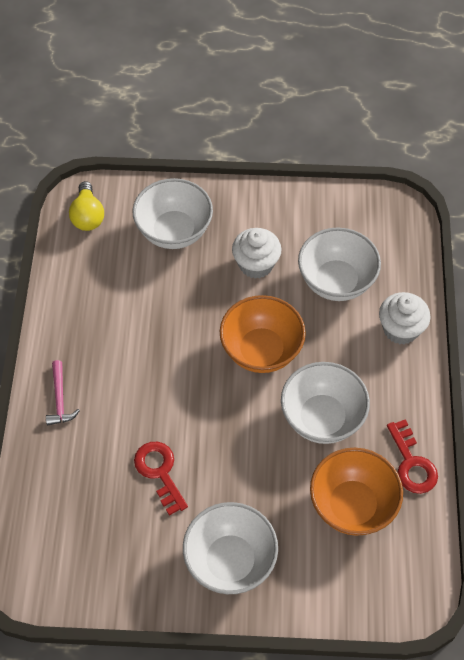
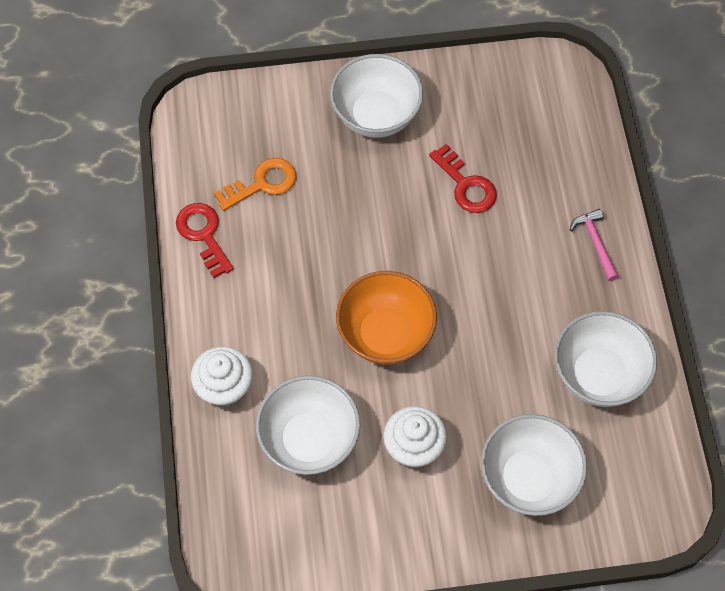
camera: 170 degrees right, 5 degrees up
(88, 216) = (647, 483): yellow light bulb -> none
(322, 418) = (305, 267): white bowl -> white bowl (598, 375)
(352, 505) = (262, 183): orange bowl -> orange key

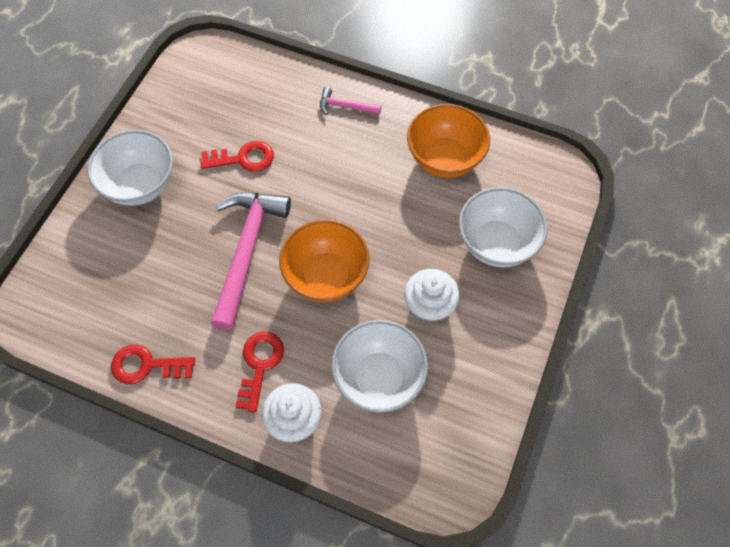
camera: 60 degrees left, 0 degrees up
(260, 328) = (260, 365): none -> red key
(262, 183) = (135, 296): orange key -> none
(366, 249) = (246, 252): none -> pink hammer
(598, 375) = (444, 159): white bowl -> orange bowl

